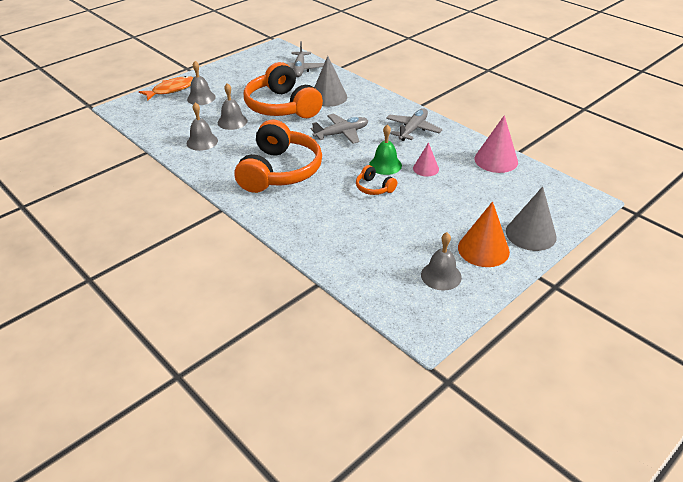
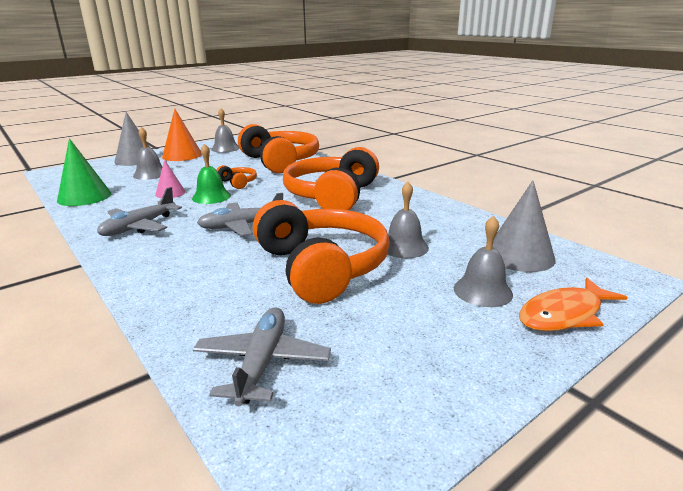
camera: 175 degrees left, 15 degrees down
(202, 142) = (438, 224): grey bell -> grey bell (150, 174)
(328, 97) = (229, 281): grey cone -> grey cone (519, 255)
(348, 236) = (280, 161): none -> orange headphones
(496, 160) = (84, 197): pink cone -> green cone

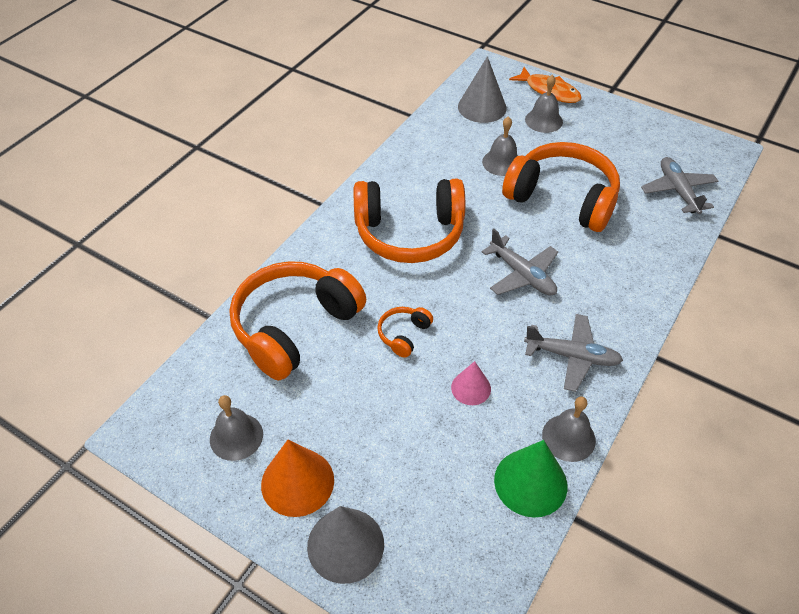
camera: 110 degrees left, 25 degrees up
(150, 174) = (410, 464): grey bell -> grey bell (568, 437)
(211, 197) = (462, 338): green bell -> none
(262, 363) = (678, 191): grey plane -> grey plane turned 90 degrees clockwise
(321, 267) = (562, 198): orange headphones -> orange headphones turned 75 degrees clockwise

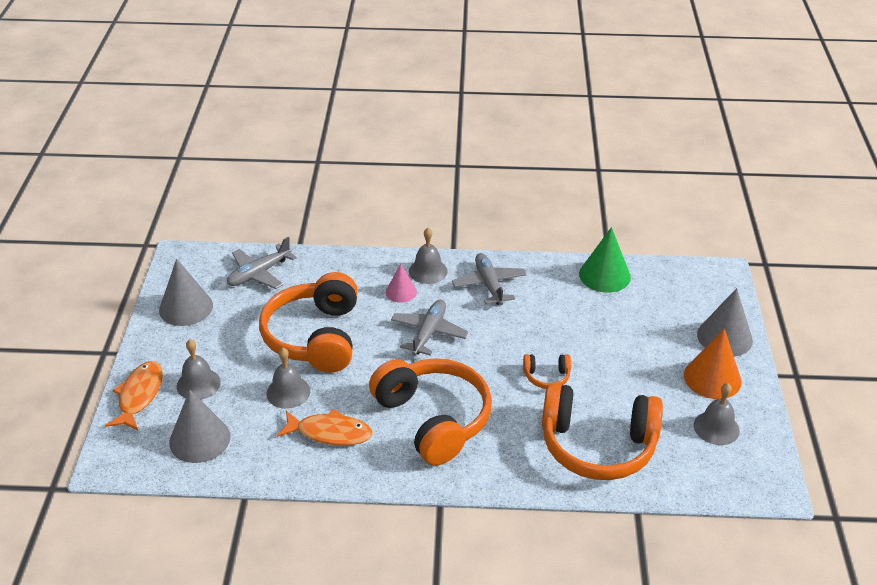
camera: 120 degrees left, 10 degrees down
(439, 170) = (330, 433): none -> orange fish
(471, 388) = (561, 324): pink cone -> pink cone (401, 292)
(568, 437) = (557, 269): grey bell -> grey bell (428, 271)
(647, 136) = (186, 307): none -> grey cone

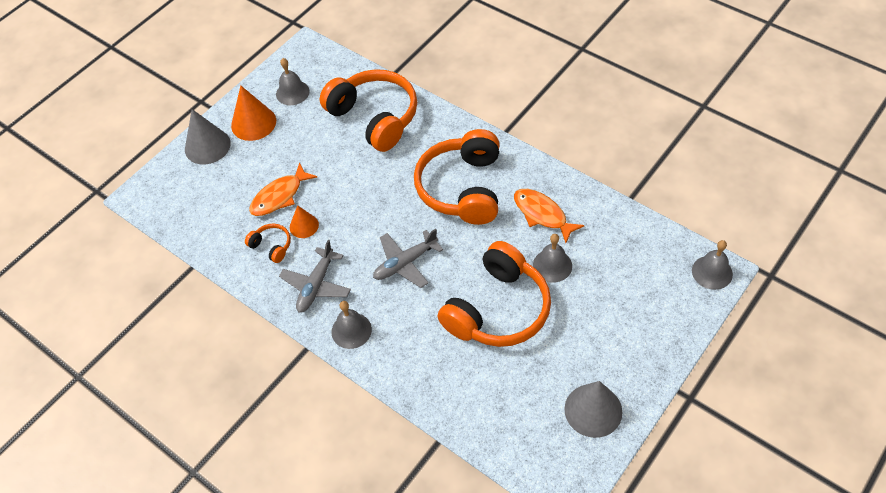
camera: 140 degrees left, 15 degrees up
(139, 396) = (675, 325): orange fish -> orange fish (280, 196)
(198, 384) = (620, 312): grey bell -> grey bell (712, 272)
(199, 439) = (642, 258): grey cone -> none
(259, 273) = (502, 417): grey plane -> none
(401, 292) = (393, 319): pink cone -> none
(546, 376) = (356, 180): orange headphones -> orange headphones (271, 246)
(550, 318) = (304, 226): none -> orange cone
(604, 275) = (221, 243): green cone -> none

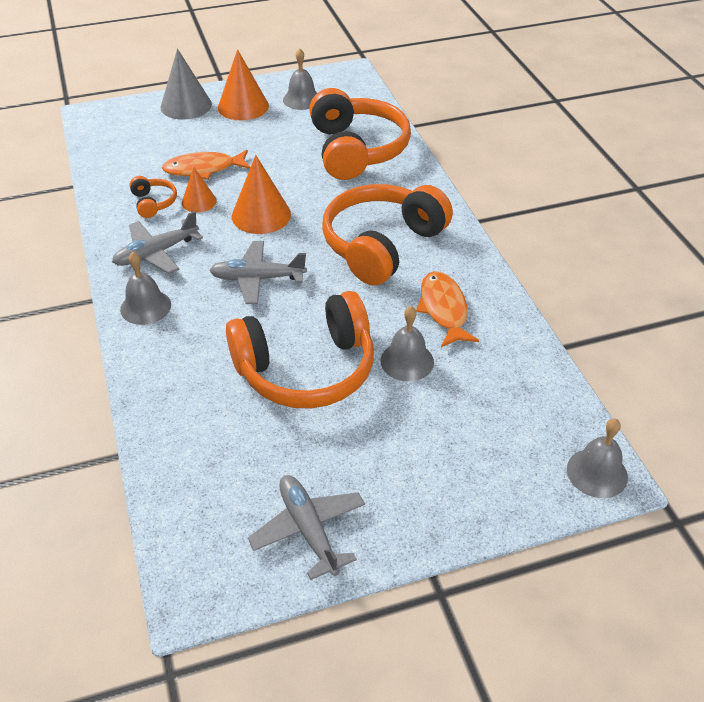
camera: 30 degrees right, 10 degrees down
(359, 211) = (261, 215): none -> orange cone
(593, 410) = (308, 529): grey cone -> grey plane

